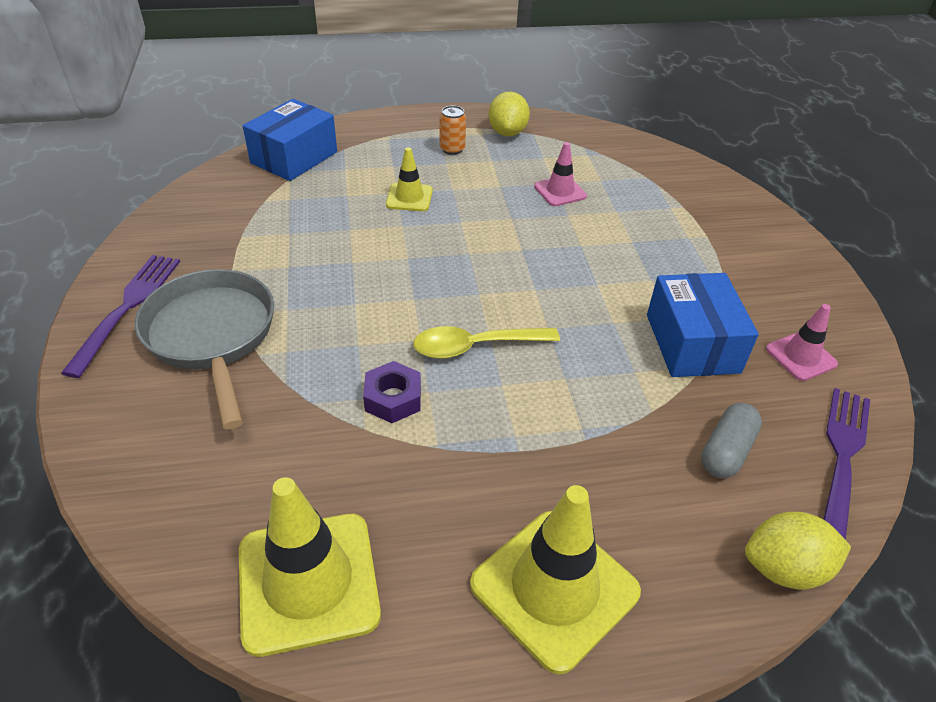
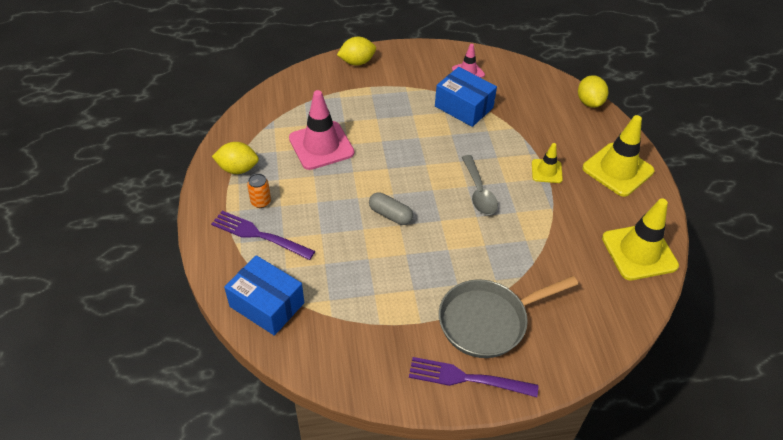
camera: 90 degrees left, 5 degrees up
(393, 398) = (524, 227): purple nut -> none
(409, 197) = (328, 226): yellow traffic cone -> yellow traffic cone (546, 171)
(475, 347) = (479, 192): yellow spoon -> grey spoon
(560, 191) = (321, 145): pink traffic cone -> pink traffic cone, size x1.86
(692, 343) = (464, 107): blue box -> blue box turned 45 degrees clockwise
(726, 451) = (533, 107): grey capsule -> grey capsule (390, 215)
(763, 224) = (357, 62): none -> yellow lemon
(842, 458) = (530, 74): purple fork -> purple fork (259, 235)

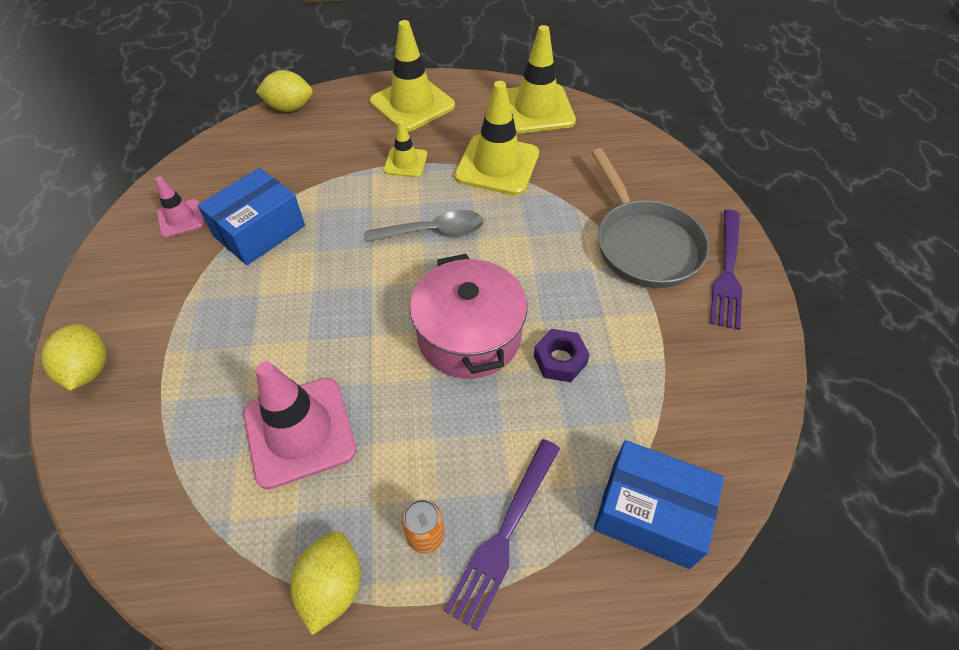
camera: 85 degrees left, 5 degrees up
(267, 304) = (650, 513): blue box -> blue box turned 75 degrees clockwise
(374, 263) = (560, 360): none -> purple nut
(390, 215) = (469, 335): grey capsule -> pink pot
(558, 226) = (497, 165): none -> yellow traffic cone

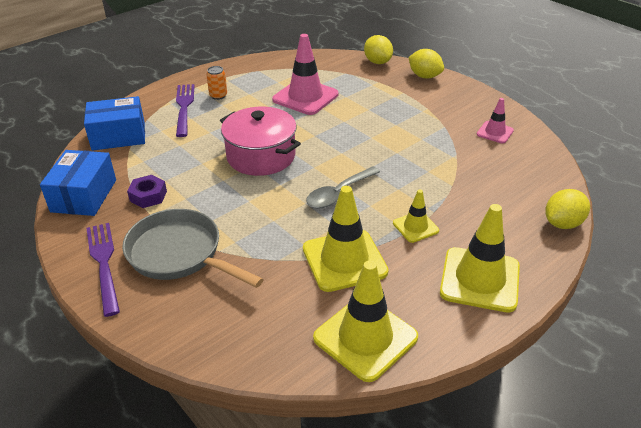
camera: 145 degrees right, 15 degrees down
(259, 231) = (442, 147): blue box -> blue box (84, 196)
(332, 587) = (242, 75): yellow lemon -> yellow lemon (377, 62)
(560, 360) = (199, 167): purple nut -> purple nut (148, 196)

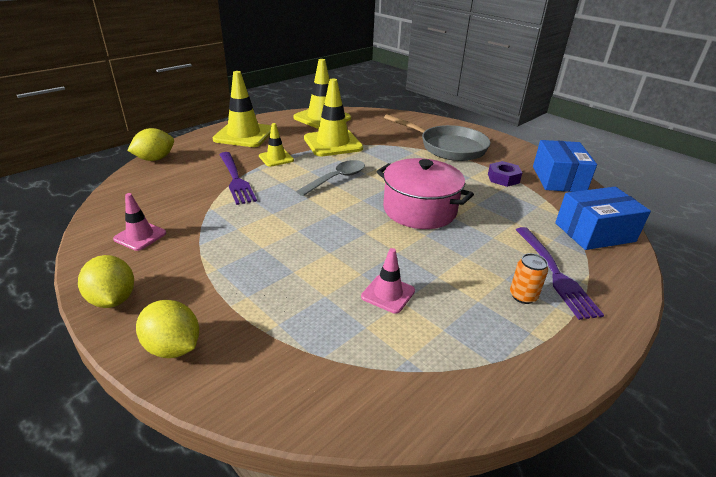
camera: 175 degrees right, 5 degrees down
(104, 264) = (495, 144): purple fork -> purple fork (235, 179)
(305, 97) = (388, 294): pink traffic cone -> pink traffic cone, size x0.54
(377, 62) = (252, 395): yellow lemon -> yellow lemon (113, 299)

